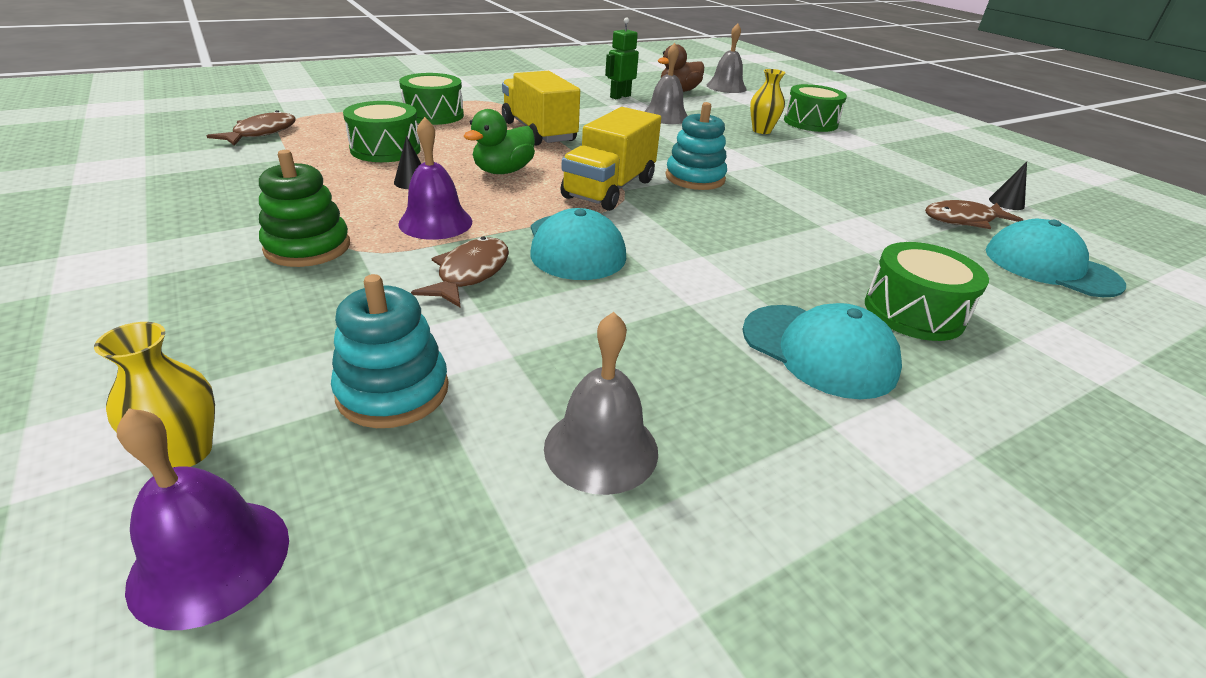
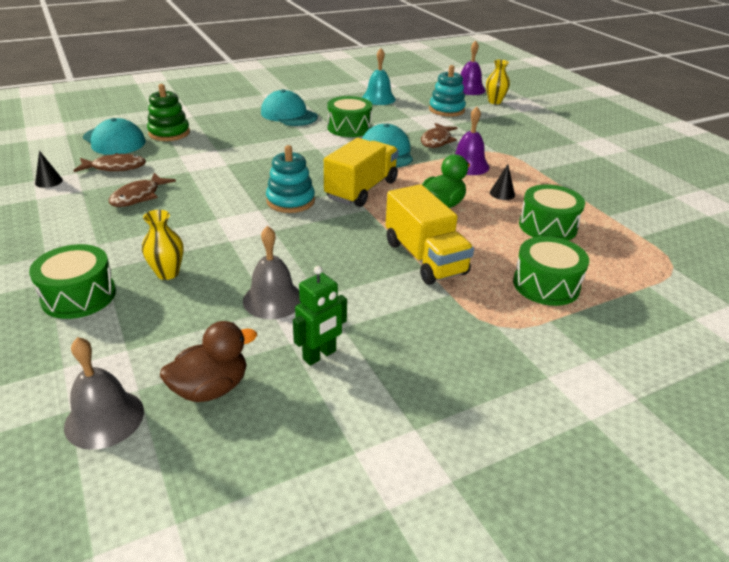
camera: 175 degrees left, 0 degrees up
(261, 133) = (668, 244): brown fish -> brown fish (139, 196)
(307, 247) = (522, 152): green stacking toy -> green stacking toy (169, 133)
(601, 448) = (378, 98): grey bell -> turquoise bell
(913, 312) = (229, 124): green drum -> green drum (349, 128)

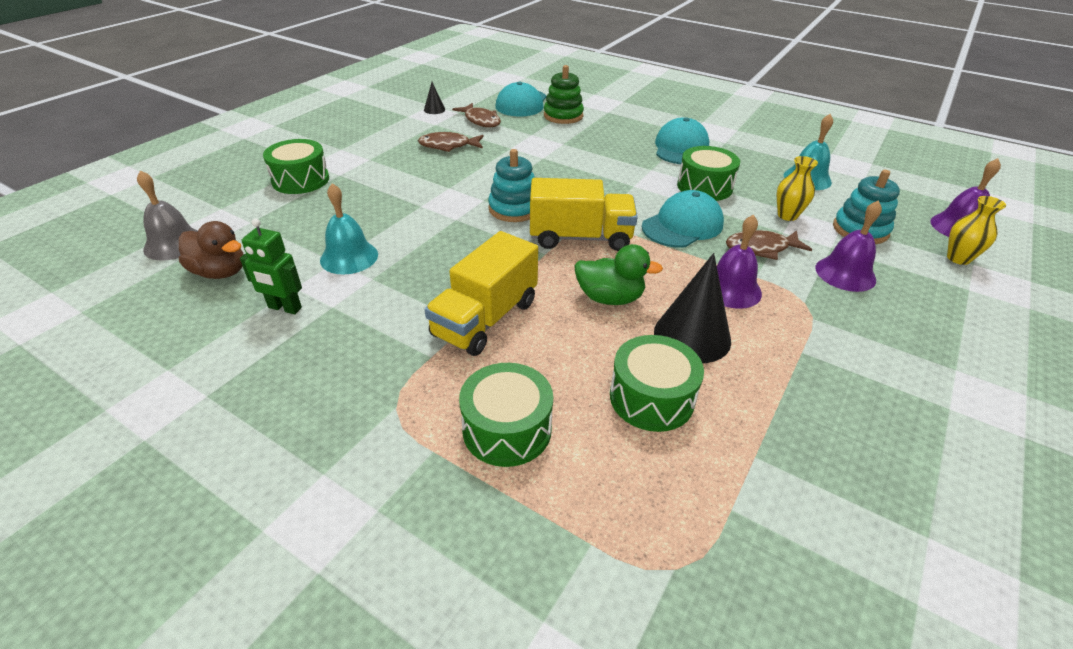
camera: 60 degrees right, 5 degrees up
(167, 273) = (352, 199): yellow vase -> yellow vase (787, 215)
(273, 299) = (349, 257): grey bell -> turquoise bell
(482, 131) = (845, 273): none -> purple bell
(502, 193) = (692, 336): black cone -> black cone, size x2.12

